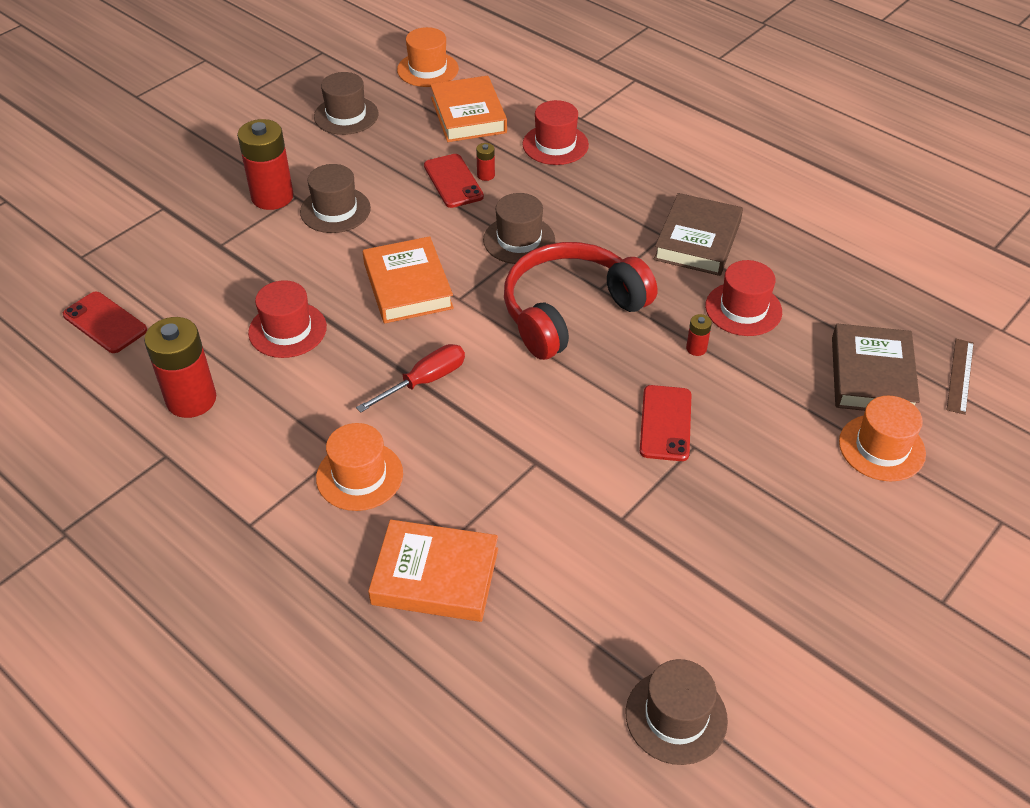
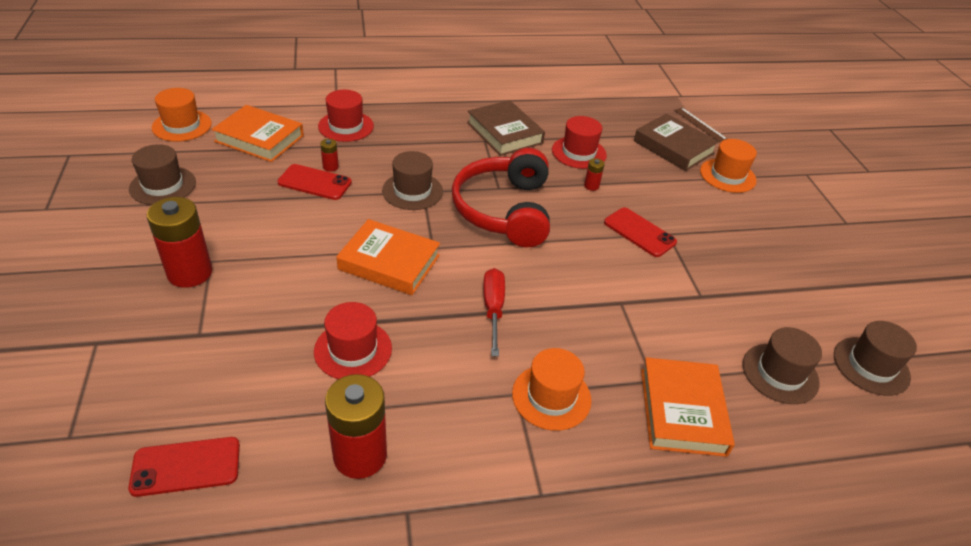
camera: 55 degrees left, 5 degrees down
(335, 210) = (258, 250): brown hat -> brown hat (780, 373)
(435, 576) = (682, 411): orange book -> orange book turned 45 degrees counterclockwise

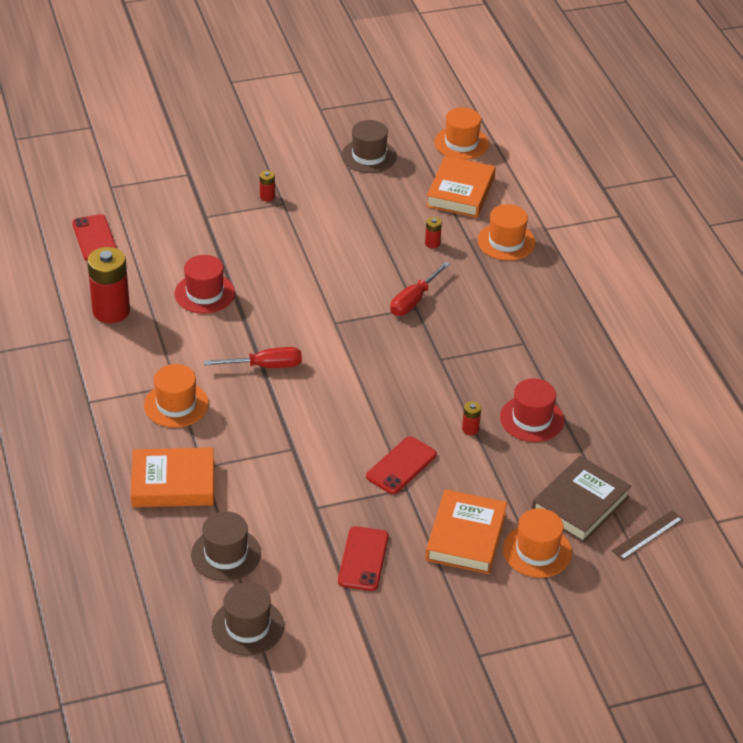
camera: 85 degrees right, 0 degrees up
(190, 273) = (267, 197): red battery -> red battery, size x0.43
(315, 182) = (404, 238): red phone -> red phone (363, 559)
(346, 126) = (506, 242): red hat -> orange hat
(389, 262) = (307, 299): orange book -> orange book (465, 537)
(412, 191) = (414, 300): brown hat -> red screwdriver
(504, 210) = (405, 365): red headphones -> none
(505, 133) = (546, 357): brown book -> none

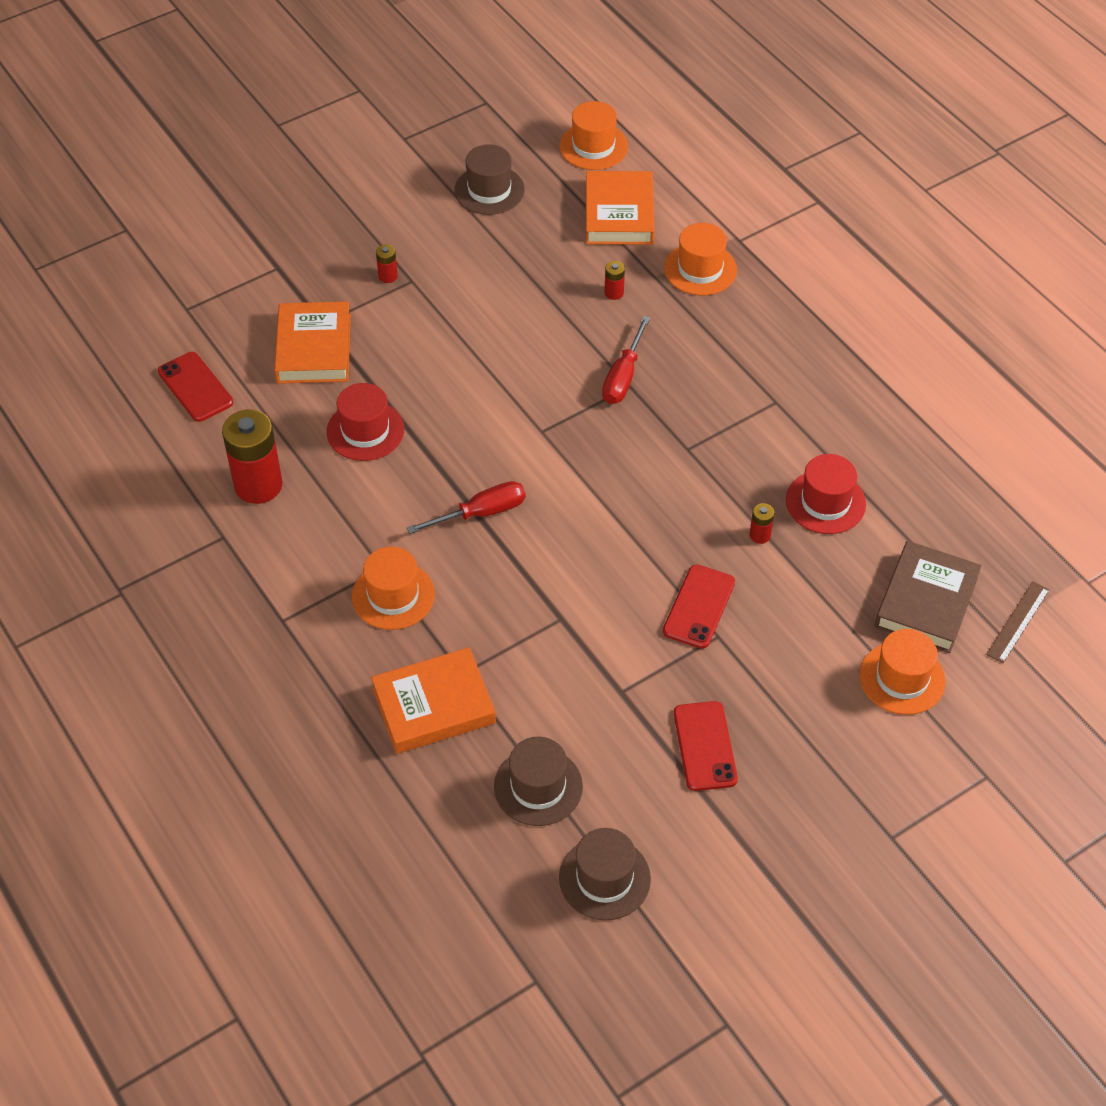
camera: 15 degrees left, 10 degrees up
(465, 537) = (812, 682): orange book -> orange book (313, 348)

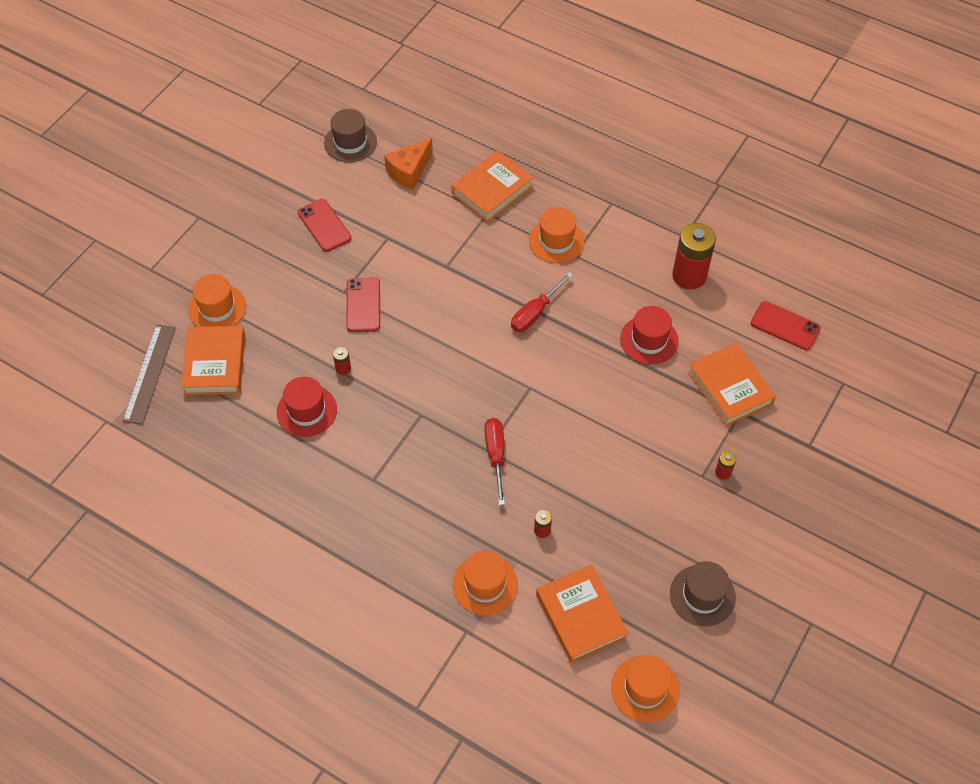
camera: 155 degrees right, 5 degrees up
(538, 786) = (409, 171): brown hat -> orange cheese
(926, 602) = (215, 364): brown book -> orange book
(1018, 622) = (149, 373): brown ruler -> brown ruler, size x1.54

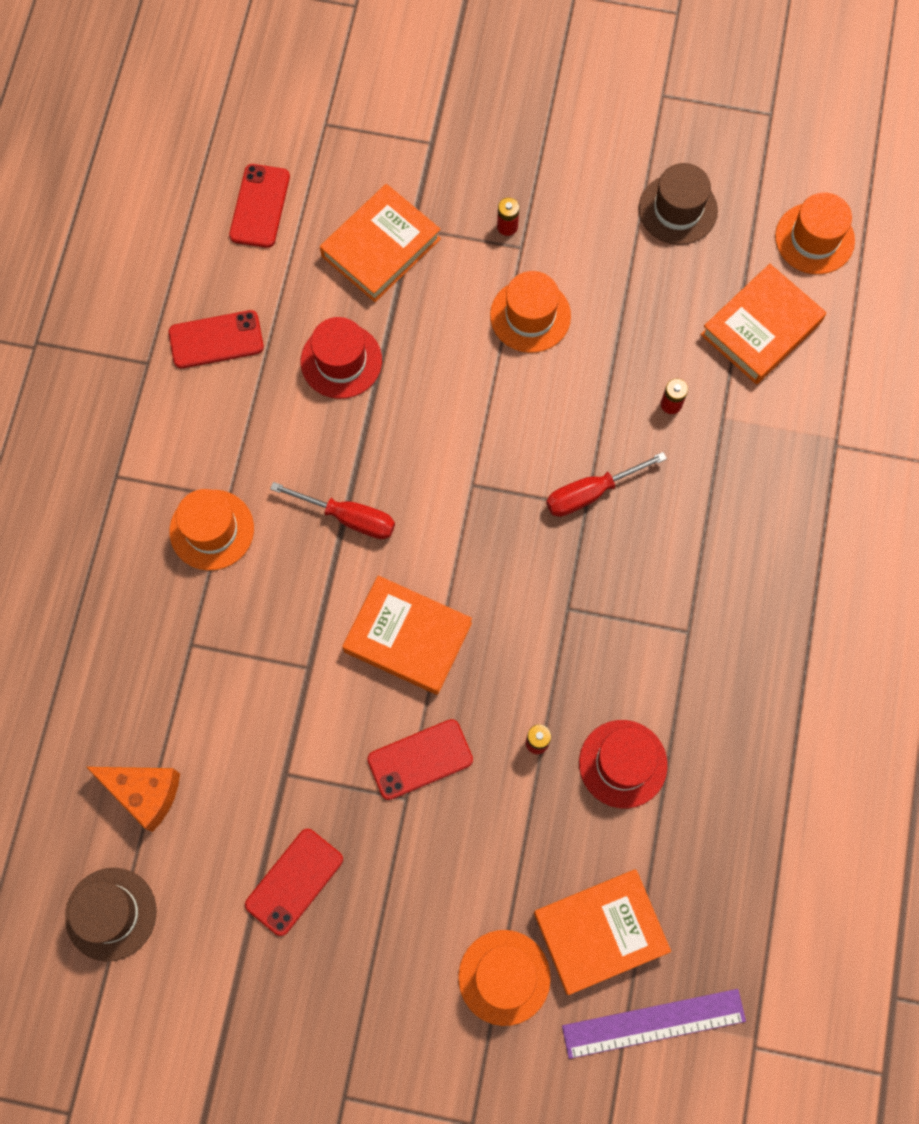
camera: 110 degrees left, 15 degrees up
(149, 373) = (653, 1023): brown ruler -> purple ruler
(485, 584) = (769, 445): orange hat -> orange hat (530, 316)
(492, 190) = (143, 653): orange book -> orange book (407, 638)
(689, 276) = (216, 339): red battery -> red phone

